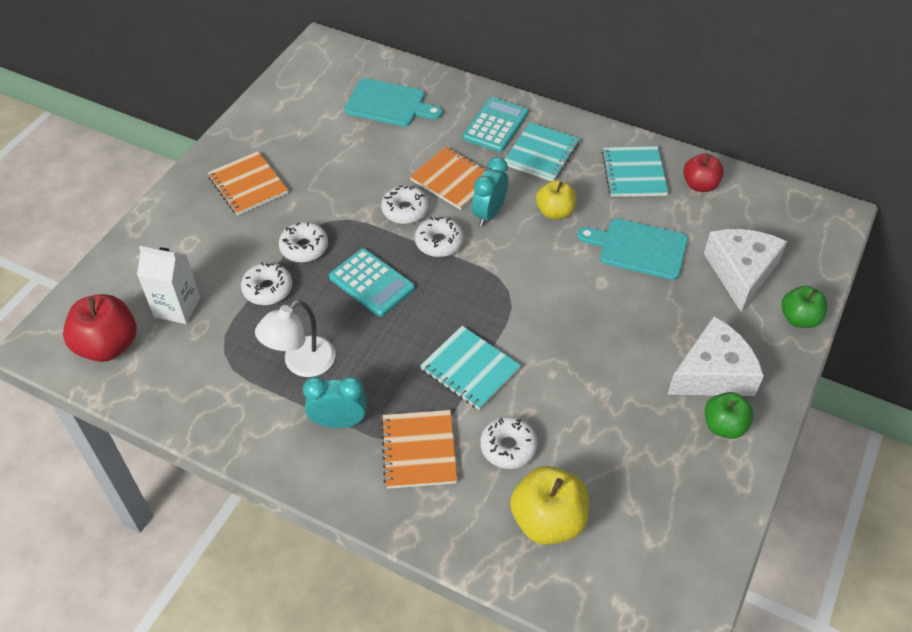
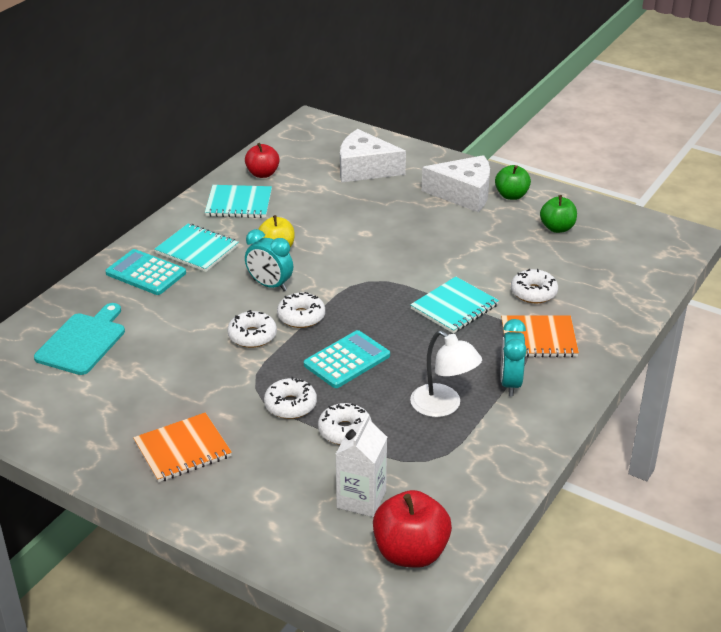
camera: 85 degrees left, 15 degrees down
(453, 180) = (217, 304): orange notebook -> none
(548, 520) = (598, 279): yellow apple -> none
(638, 248) = (329, 211): turquoise cutting board -> none
(712, 373) = (463, 194): white cheese -> white cheese turned 120 degrees clockwise
(799, 319) = (414, 152): green apple -> green apple (557, 228)

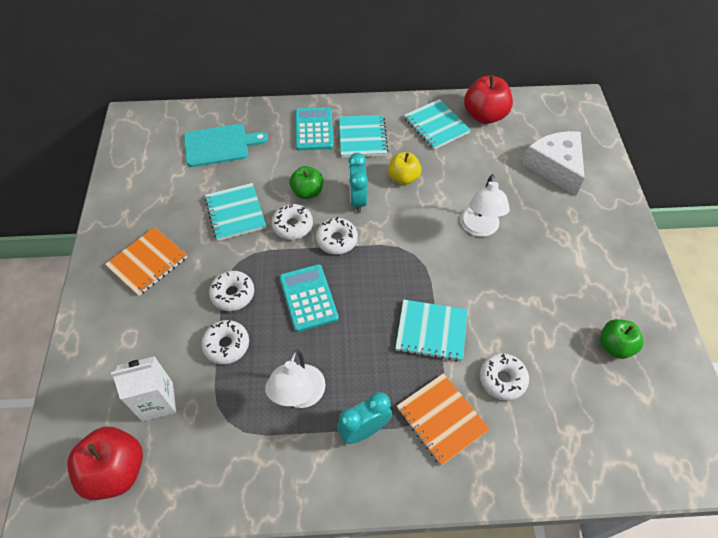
camera: 55 degrees right, 20 degrees up
(182, 449) = (147, 262): orange notebook -> orange notebook turned 75 degrees counterclockwise
(191, 366) = (235, 213): none -> turquoise notebook
(262, 174) = (484, 116): red apple -> red apple, size x1.53
(347, 360) = (308, 298): turquoise calculator -> turquoise calculator turned 120 degrees counterclockwise
(381, 235) = (479, 228): none -> white lamp
(463, 194) = (591, 249): white cheese -> none
(511, 195) = (626, 284): green apple -> green apple (307, 192)

